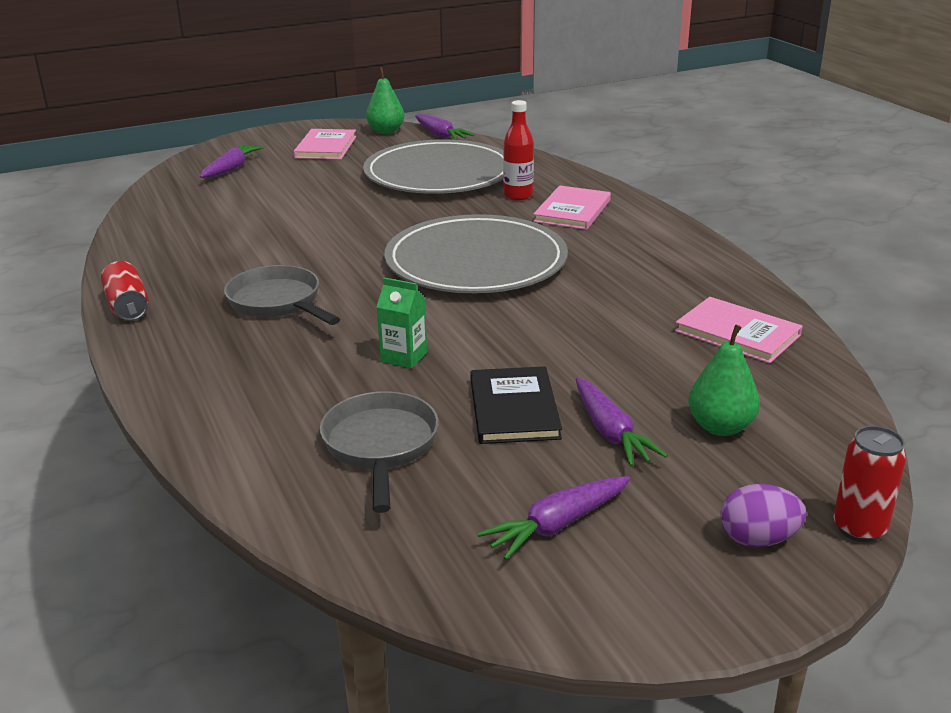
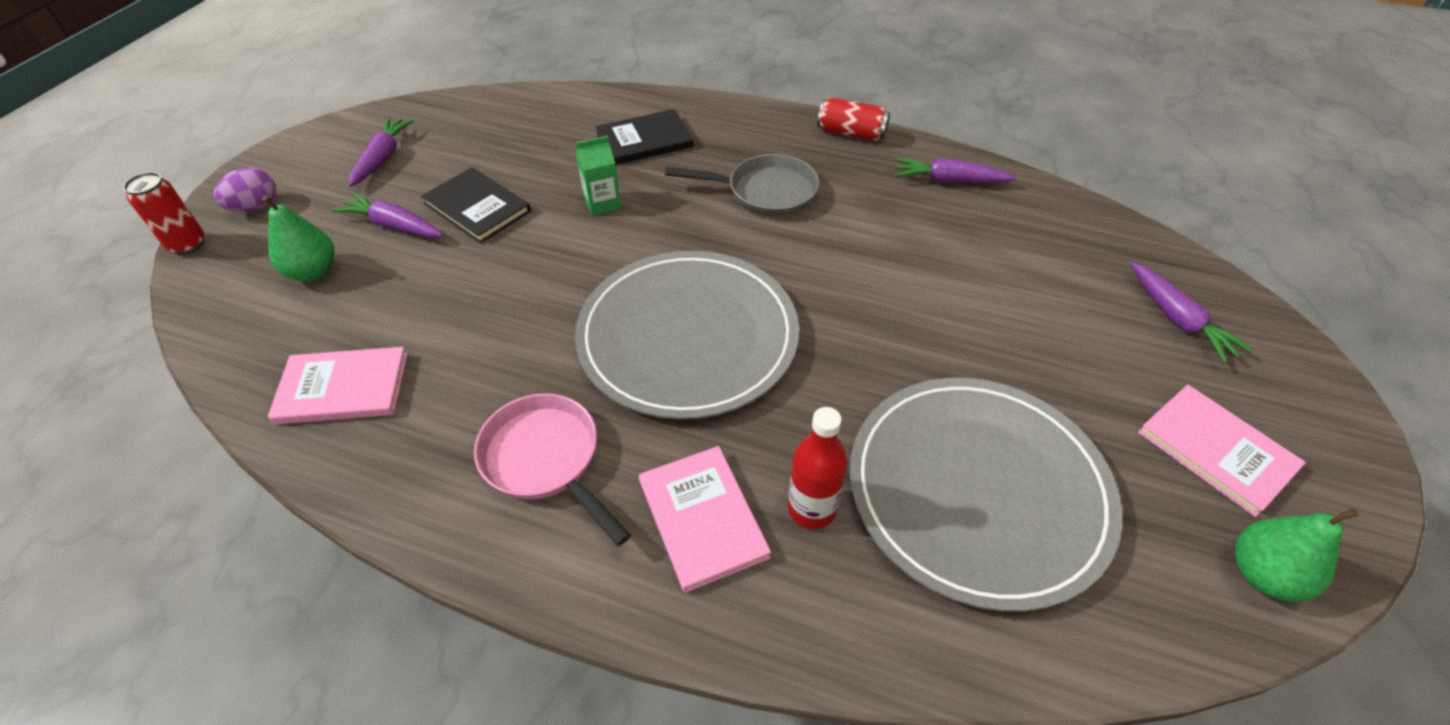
camera: 135 degrees right, 20 degrees up
(278, 390) = (644, 140): none -> black book
(381, 446) = (532, 144): grey pan -> none
(440, 135) = (1185, 636): purple carrot -> purple carrot (948, 181)
(629, 253) = (546, 460): none -> pink pan

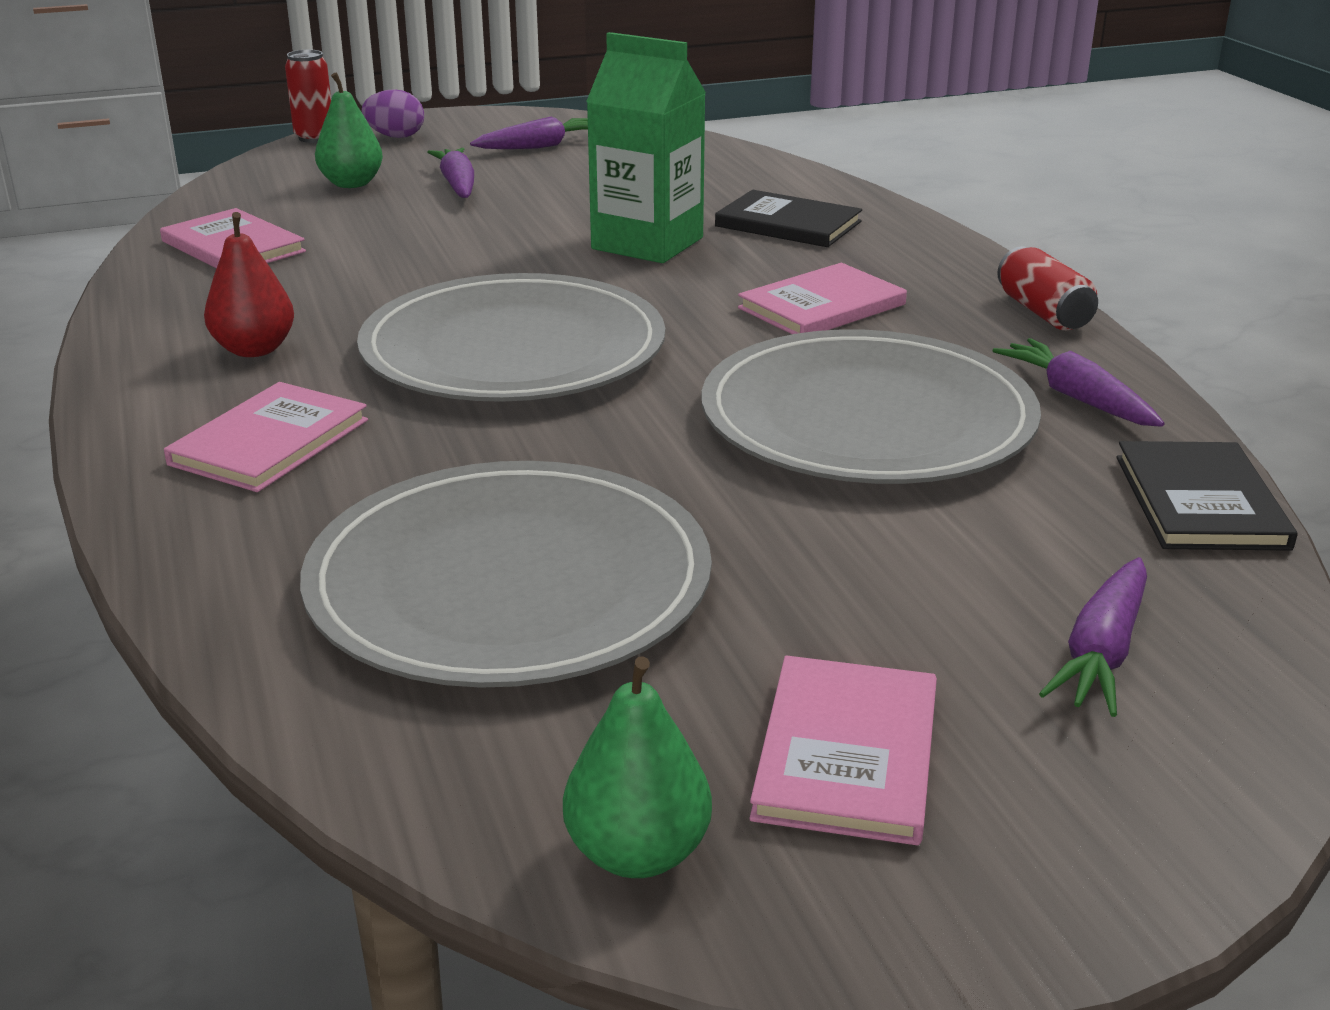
camera: 50 degrees right, 20 degrees down
(477, 207) = (540, 202): black book -> black book (1200, 502)
(546, 460) = (254, 349): pink pan -> red pear
(602, 203) = (647, 243): green carton -> green carton, size x1.98
(765, 192) = (822, 306): grey pan -> pink book
(811, 508) = (352, 492): red bottle -> none
(909, 255) = (867, 418): none -> grey plate

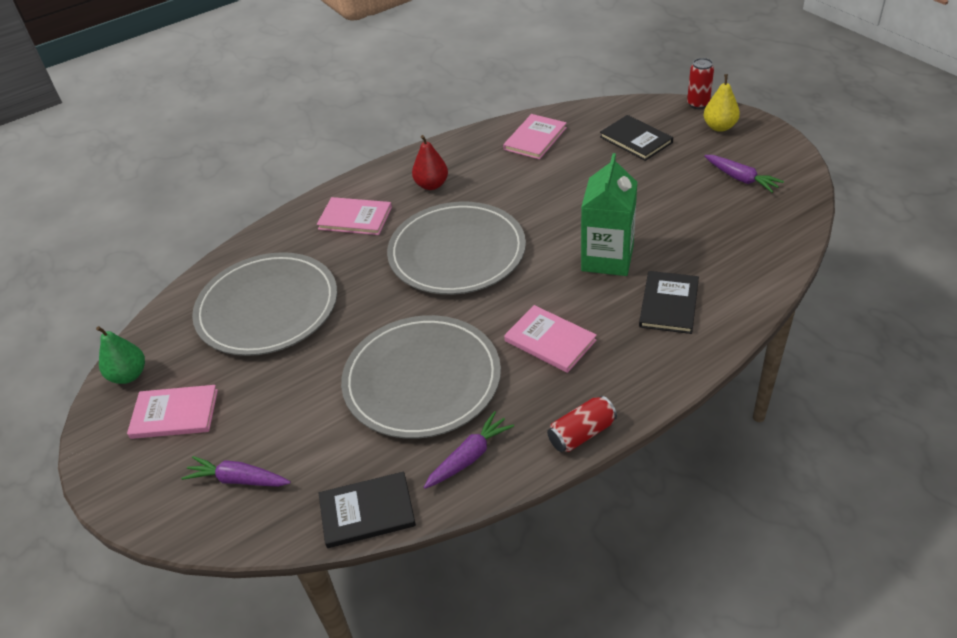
camera: 80 degrees right, 15 degrees up
(351, 184) = (636, 140): green pear -> black book
(395, 136) = (719, 127): purple egg -> yellow pear
(457, 184) = (656, 171): purple carrot -> none

